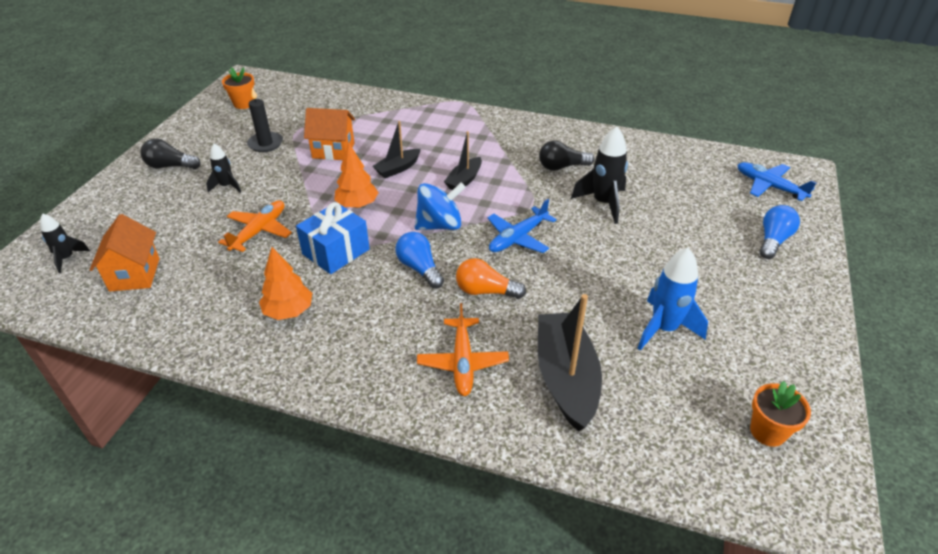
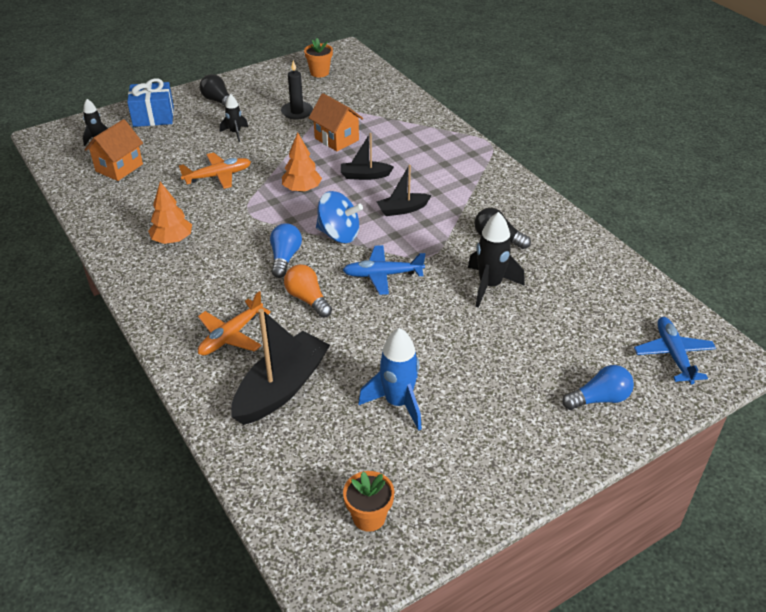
camera: 40 degrees right, 0 degrees up
(336, 252) = (247, 216): blue gift -> blue gift (153, 116)

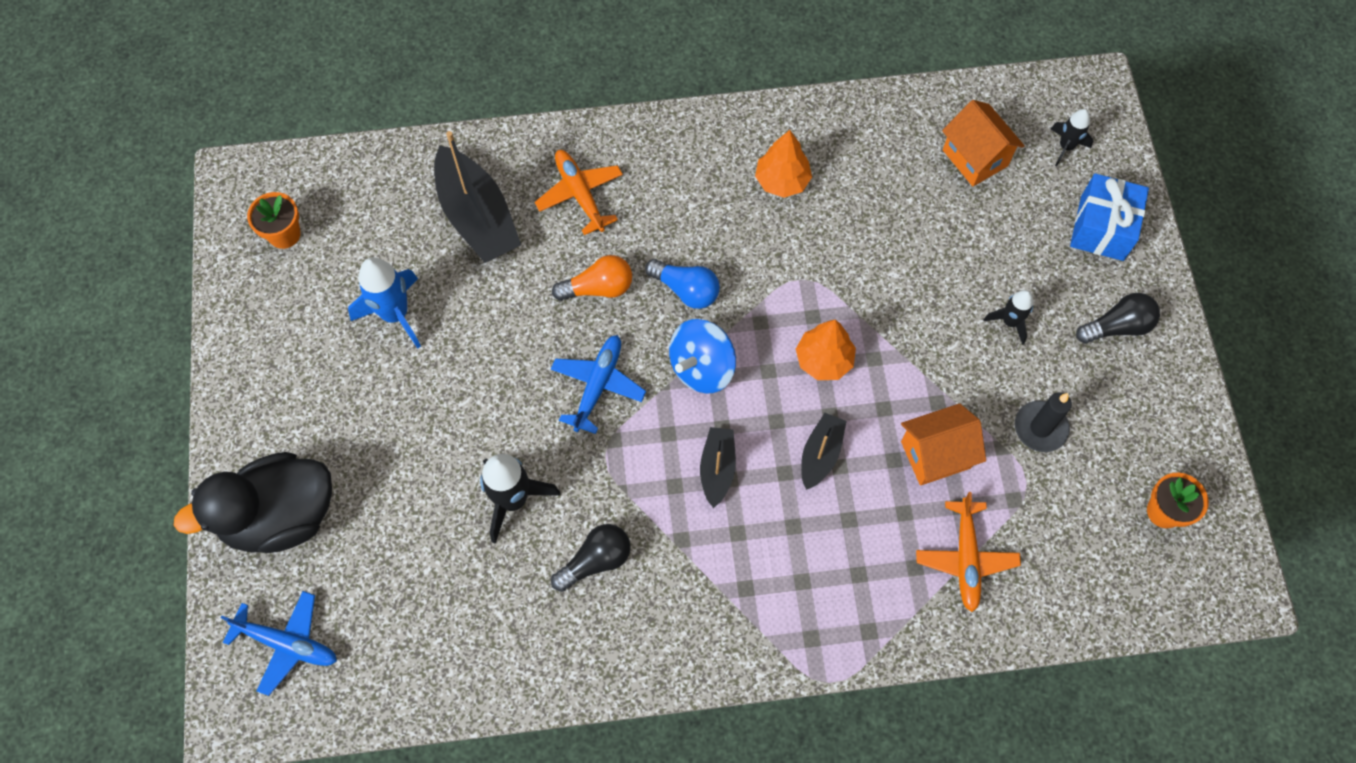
camera: 115 degrees right, 25 degrees up
(218, 176) = (903, 267): orange plane -> orange plane (965, 558)
(599, 399) = (281, 516): blue light bulb -> black duck

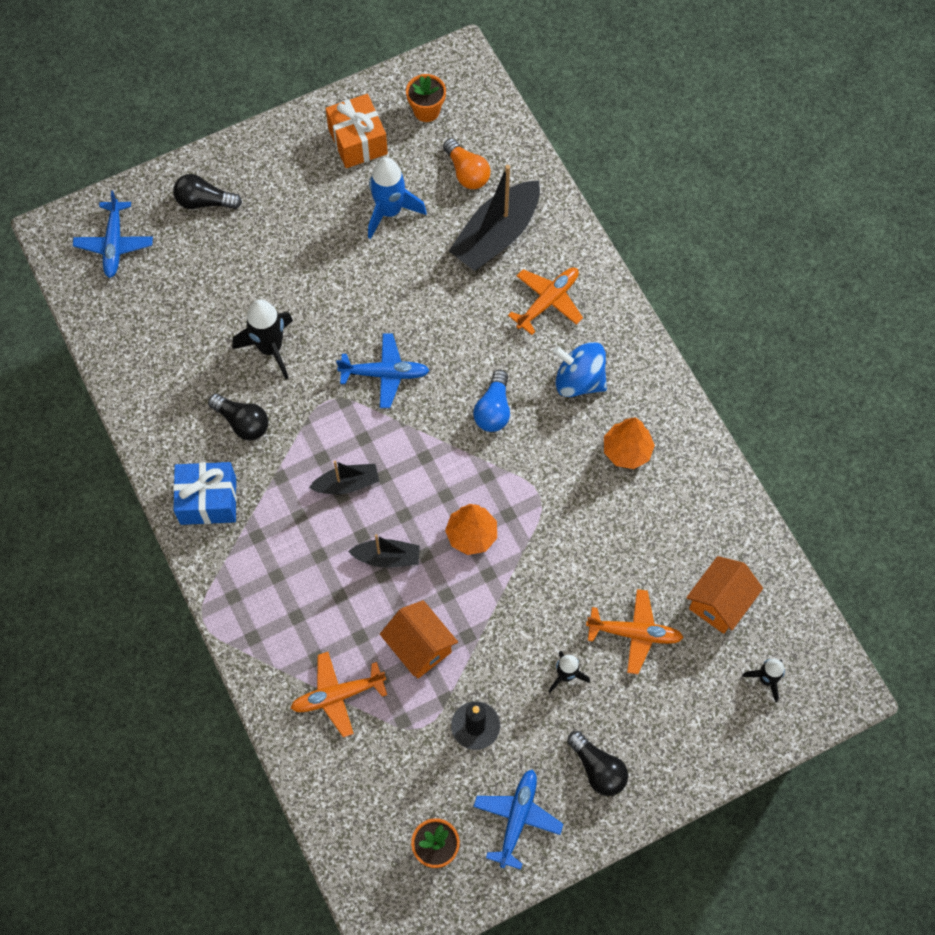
camera: 70 degrees right, 0 degrees up
(281, 516) = (204, 201): black duck -> black light bulb
(286, 319) = (357, 141): none -> orange gift
(598, 288) = (469, 345): orange light bulb -> orange light bulb (467, 172)
(702, 367) = (429, 444): blue spinning top -> blue spinning top (579, 380)
(983, 244) = (634, 633): none -> orange plane
(1102, 228) = (693, 732): blue gift -> blue gift (208, 500)
(1151, 420) = (517, 819): none -> blue plane

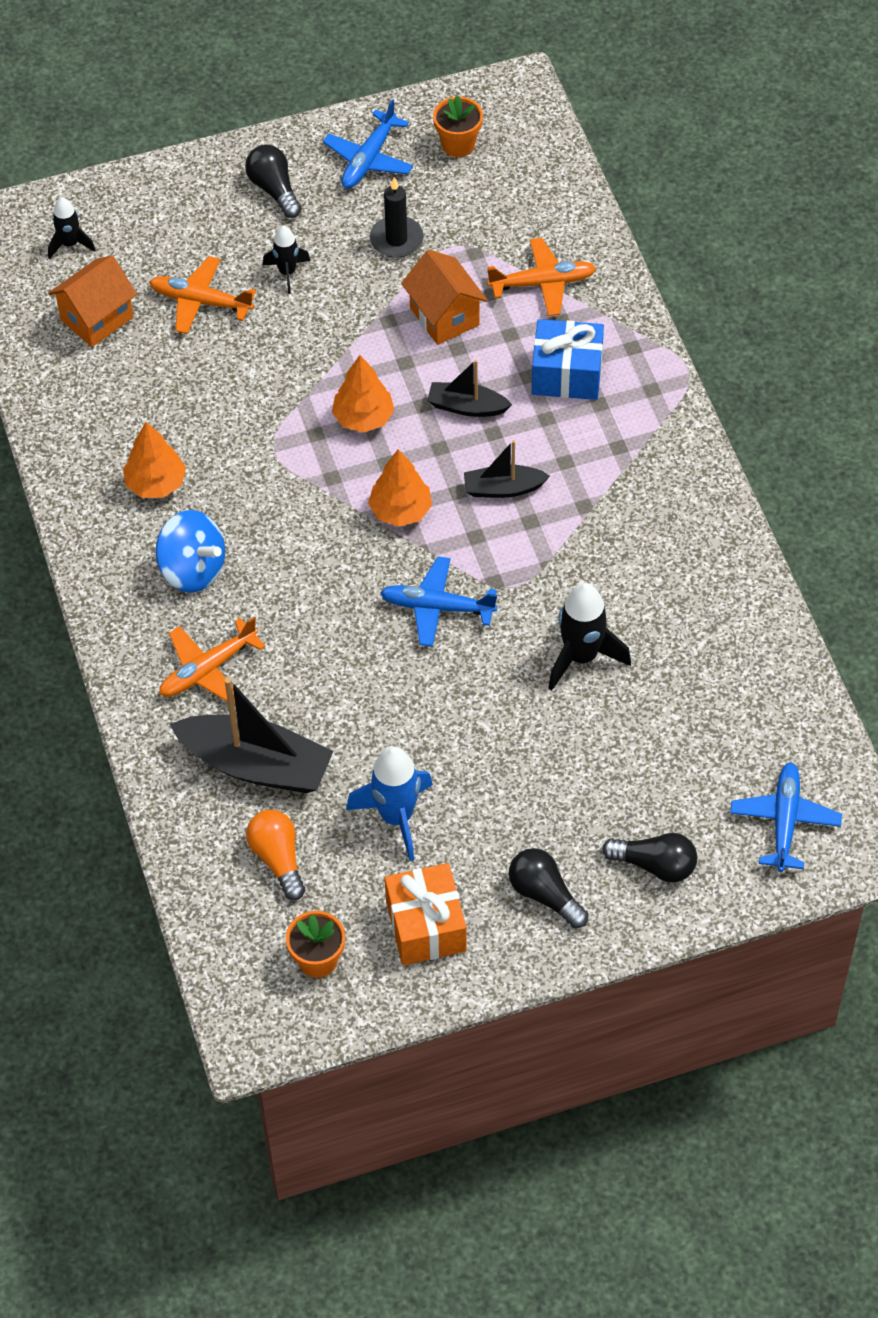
camera: 170 degrees left, 10 degrees down
(208, 500) = (674, 491): blue gift -> blue gift (567, 374)
(242, 422) = (625, 572): black light bulb -> black light bulb (544, 894)
(426, 453) = (400, 510): none -> orange tree
(493, 410) = (308, 549): blue light bulb -> none
(496, 235) = (256, 765): black boat -> black boat turned 60 degrees clockwise

